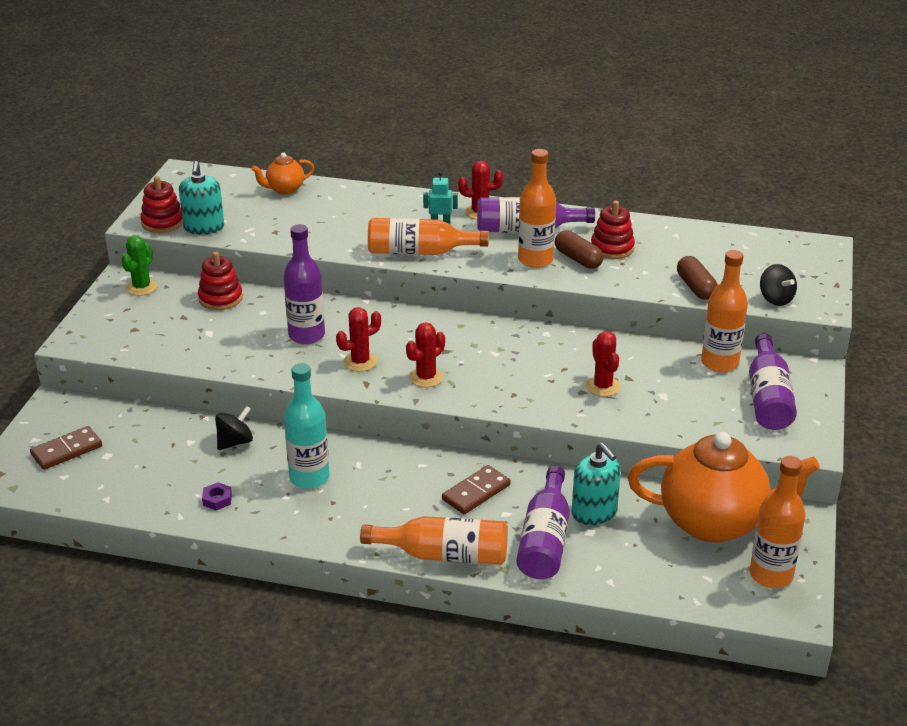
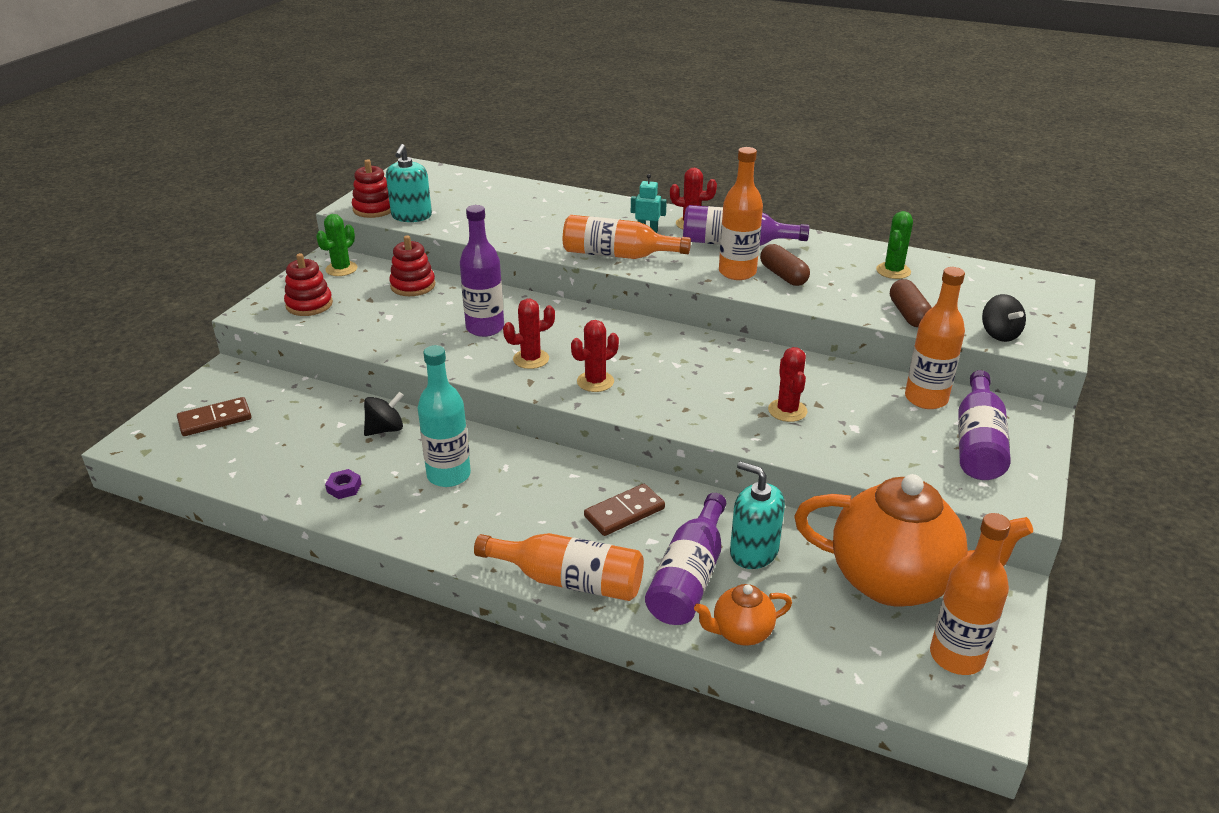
camera: 10 degrees right, 0 degrees up
(284, 189) = (503, 189): orange teapot -> orange teapot (741, 632)
(594, 512) = (753, 552): turquoise soap dispenser -> turquoise soap dispenser turned 150 degrees clockwise
(612, 248) = (823, 268): red stacking toy -> red stacking toy (309, 304)
(675, 245) = (893, 271): none -> green cactus

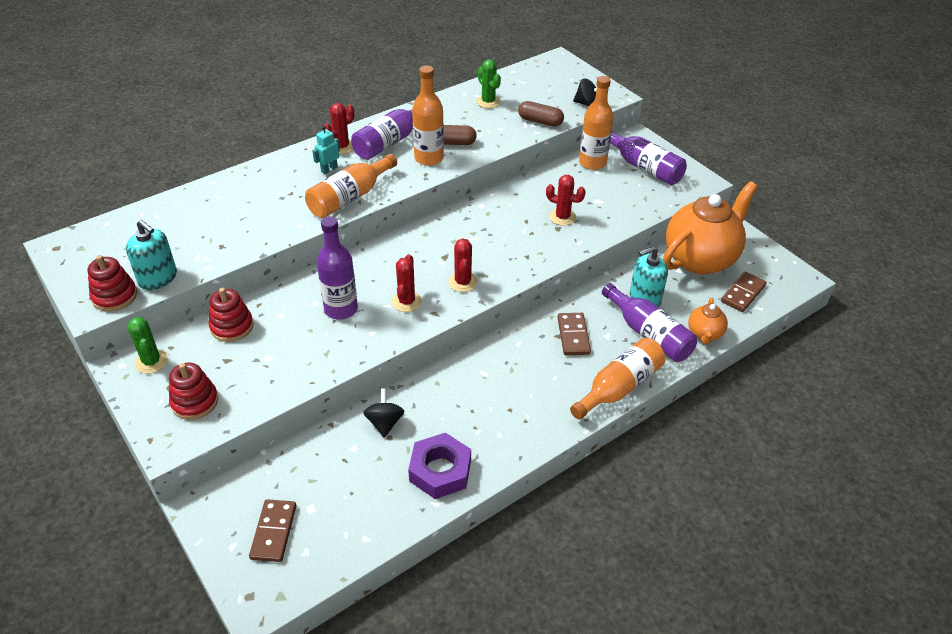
camera: 60 degrees left, 10 degrees up
(344, 488) = (440, 471): purple nut -> purple nut, size x2.26
(448, 475) = (470, 406): turquoise bottle -> none
(870, 649) = (742, 293): none -> brown domino
(956, 656) = (763, 267): orange bottle -> none

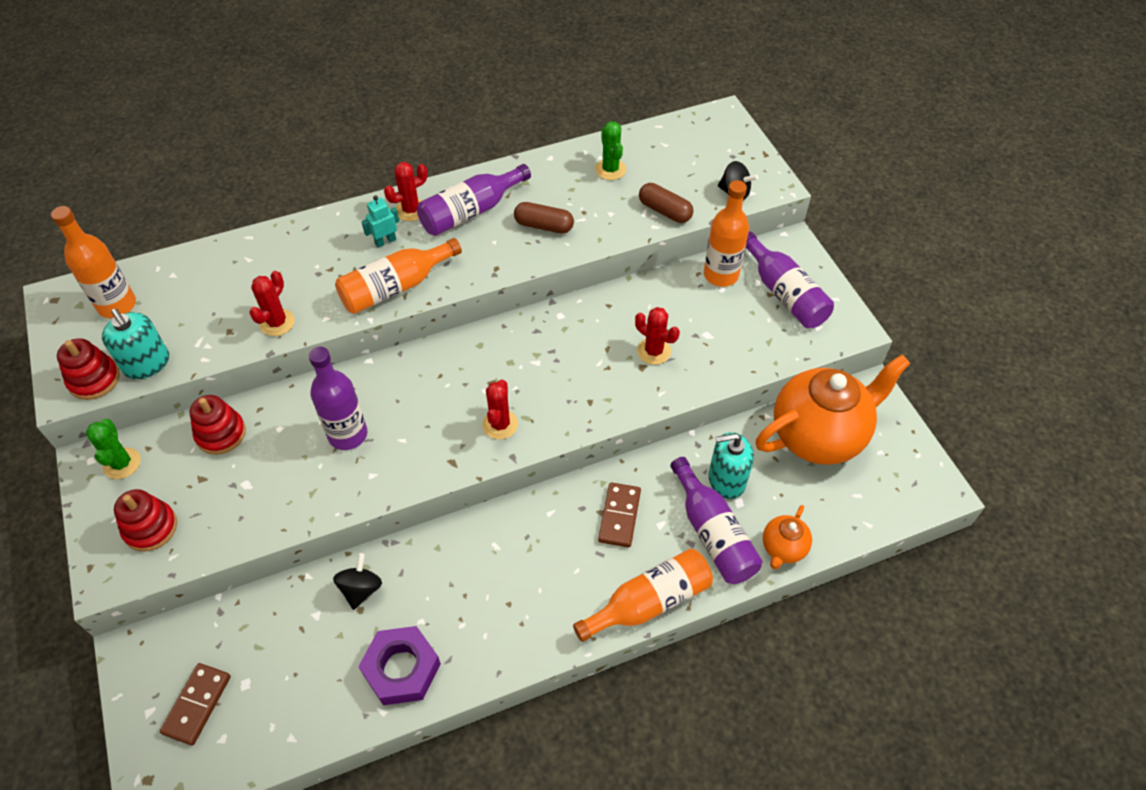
camera: 15 degrees right, 10 degrees up
(406, 302) = (425, 439): red cactus -> red cactus (277, 322)
(429, 158) = (508, 245): orange bottle -> orange bottle (117, 305)
(742, 293) = (854, 498): brown domino -> none

